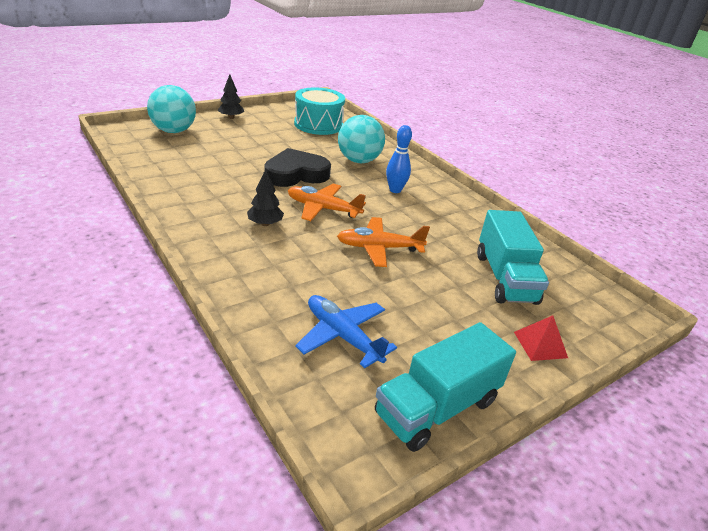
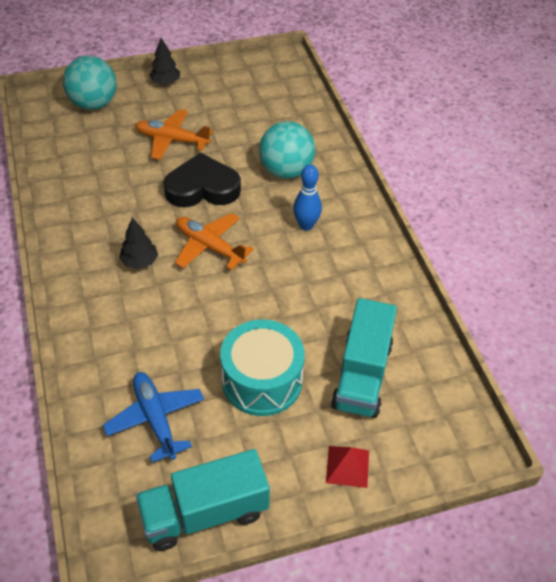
camera: 20 degrees right, 15 degrees up
(318, 124) = (265, 101): turquoise drum -> turquoise drum (262, 380)
(379, 248) = (244, 312): orange plane -> orange plane (172, 140)

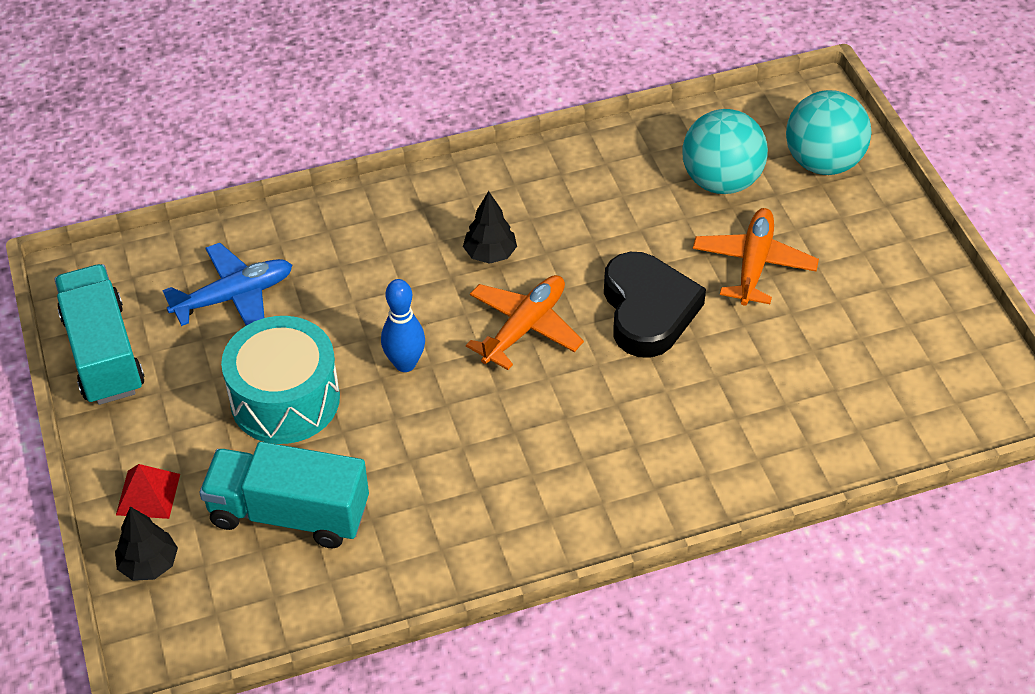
camera: 90 degrees right, 0 degrees up
(165, 82) = (901, 242): black tree -> black tree (149, 564)
(286, 171) = (704, 415): turquoise ball -> turquoise ball (721, 181)
(306, 225) = (579, 444): blue bowling pin -> blue bowling pin (405, 364)

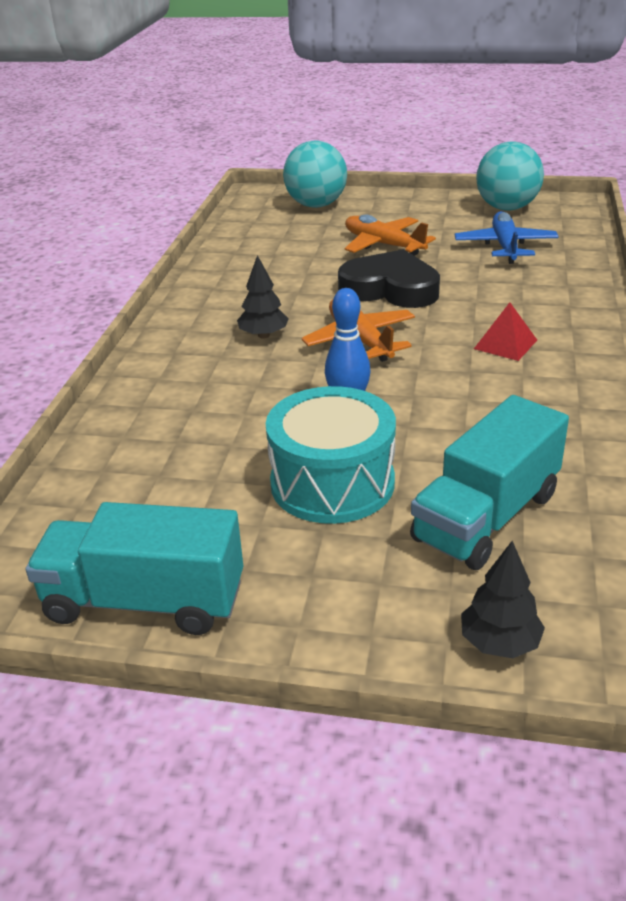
camera: 60 degrees left, 15 degrees down
(148, 494) = (391, 617): red pyramid -> red pyramid (505, 344)
(234, 296) = (163, 482): blue plane -> blue plane (505, 246)
(721, 181) = (294, 237): turquoise ball -> turquoise ball (507, 208)

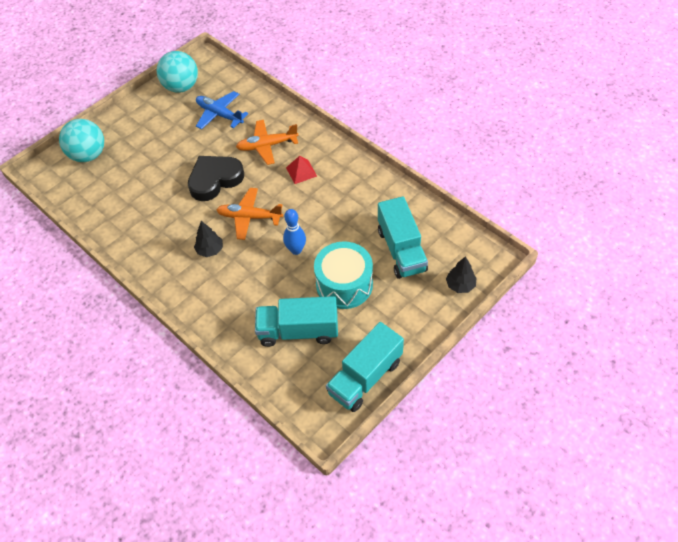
camera: 55 degrees left, 20 degrees up
(186, 476) = (298, 331): none -> turquoise truck
(383, 245) = (167, 156): orange plane -> orange plane (267, 146)

